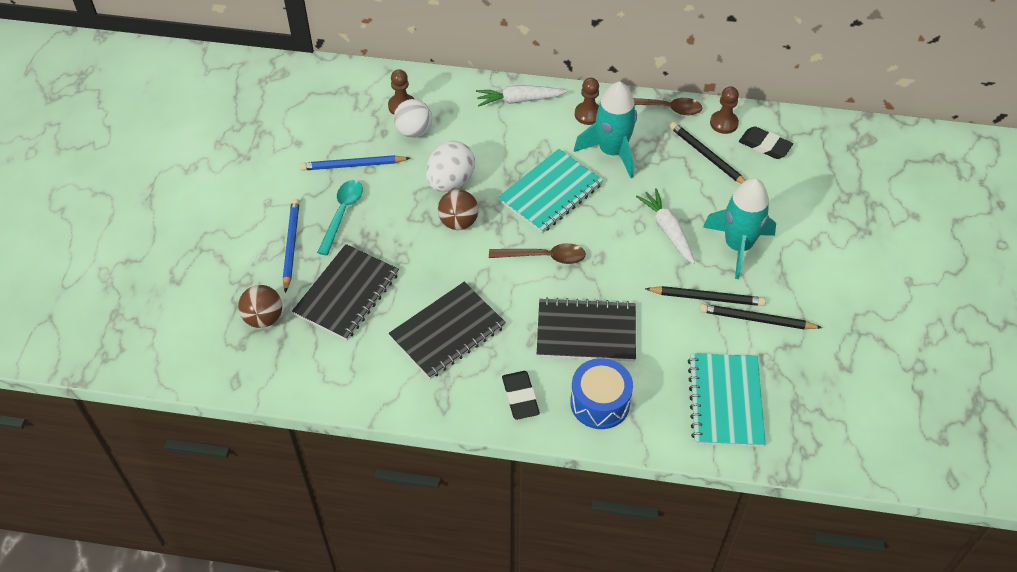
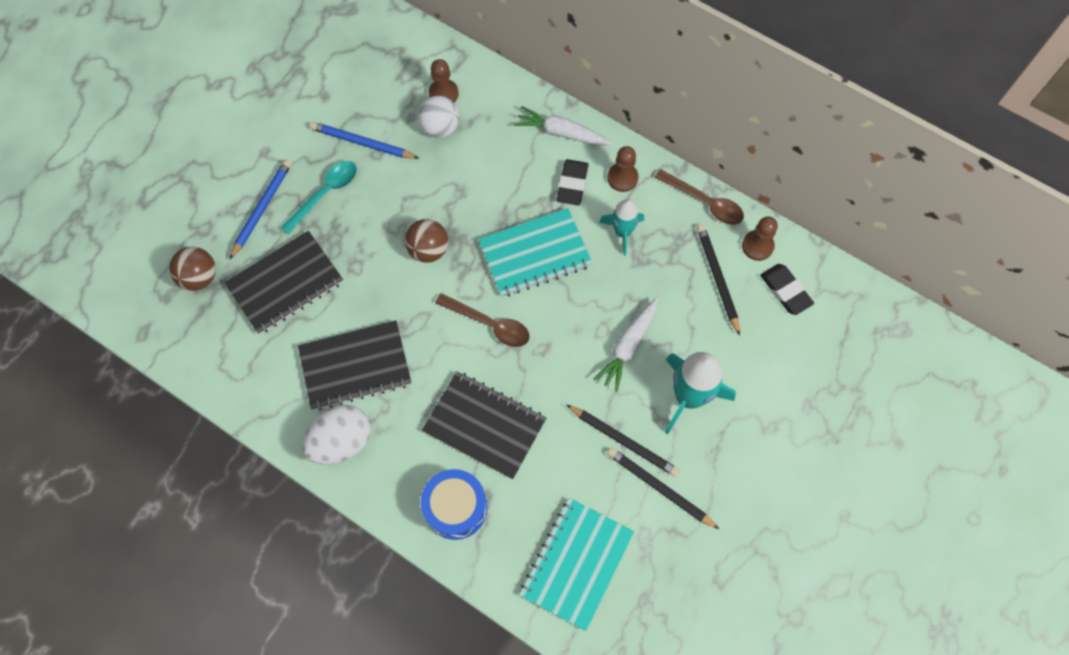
camera: 25 degrees right, 15 degrees up
(450, 182) = (444, 200): white egg -> white egg (341, 441)
(520, 397) = (385, 467): black eraser -> black eraser (572, 184)
(612, 151) = (622, 232): turquoise rocket -> turquoise rocket, size x0.61
(667, 230) = (628, 347): white carrot -> white carrot turned 150 degrees counterclockwise

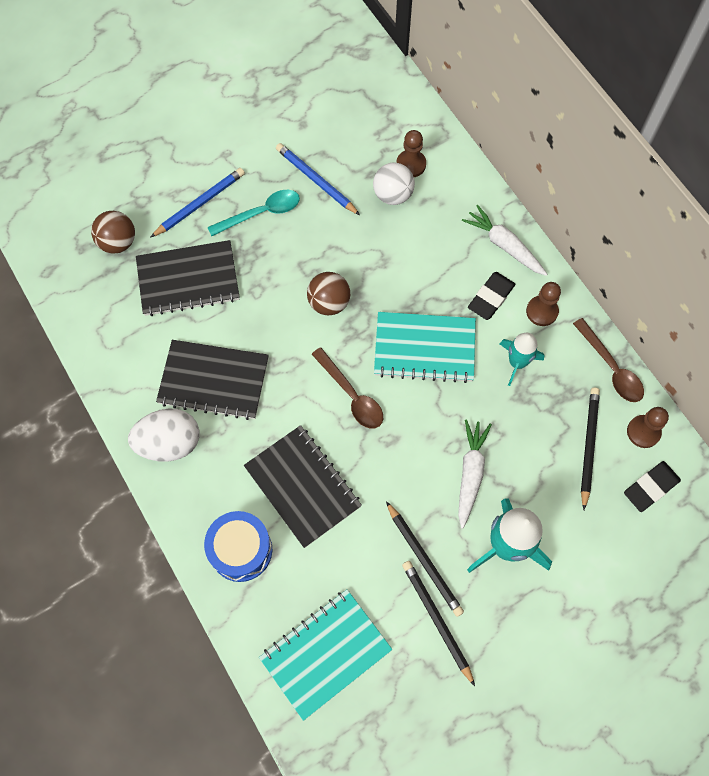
camera: 25 degrees right, 0 degrees up
(628, 347) = (470, 473): white carrot -> white carrot turned 135 degrees clockwise
(785, 291) = (650, 487): black eraser -> black eraser turned 60 degrees clockwise

